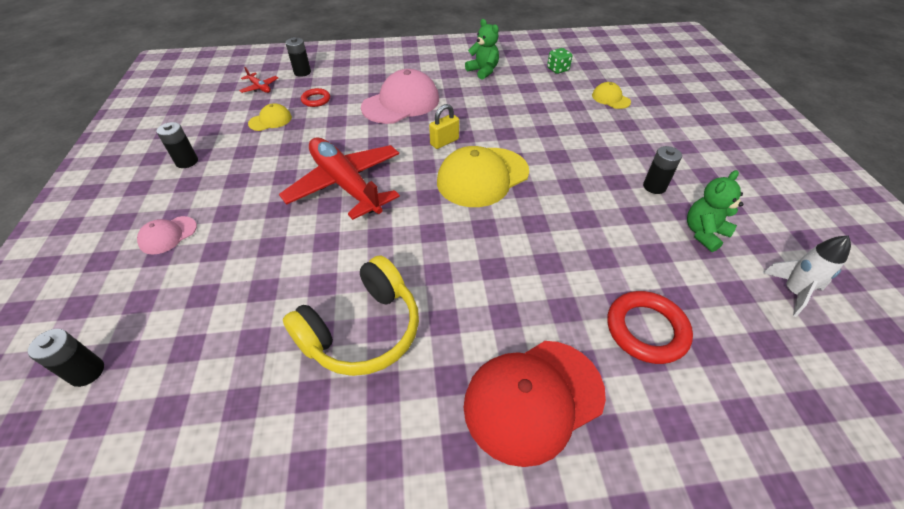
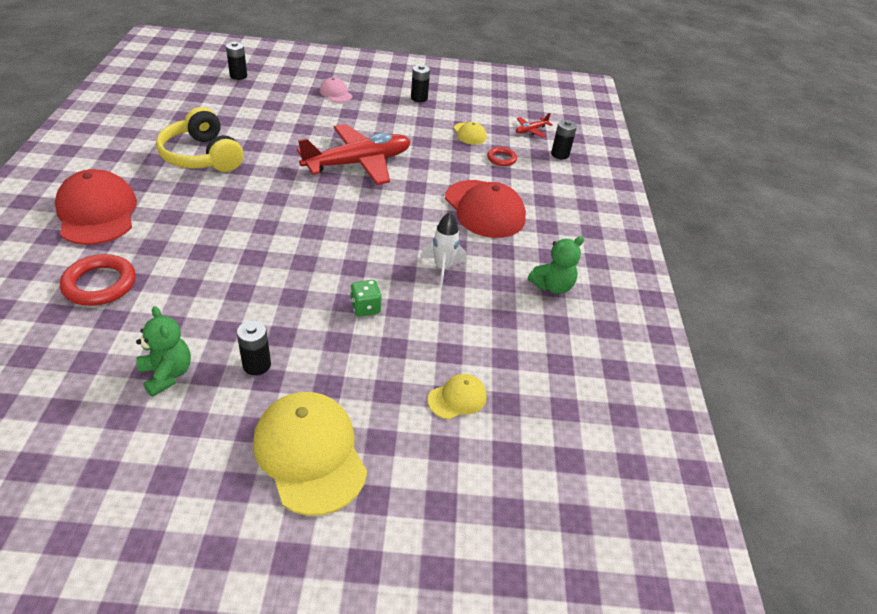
camera: 95 degrees right, 5 degrees down
(401, 103) = (484, 209): pink cap -> red cap
(444, 142) = (401, 226): yellow padlock -> none
(482, 177) = (334, 239): yellow cap -> yellow cap (310, 453)
(557, 69) = (551, 365): green dice -> green dice (365, 308)
(792, 292) = (53, 406): white rocket -> white rocket (442, 268)

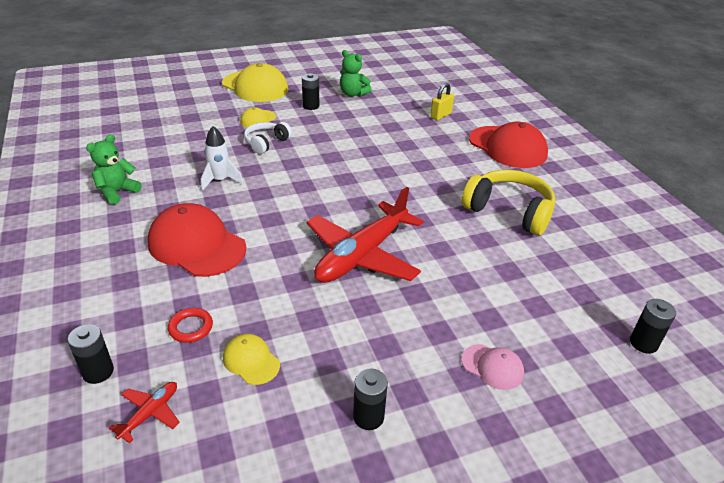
camera: 160 degrees right, 5 degrees down
(100, 284) = (441, 115): red ring -> yellow padlock
(365, 308) = (266, 143): green dice -> white headphones
(457, 398) = (183, 118): yellow cap -> yellow cap (258, 119)

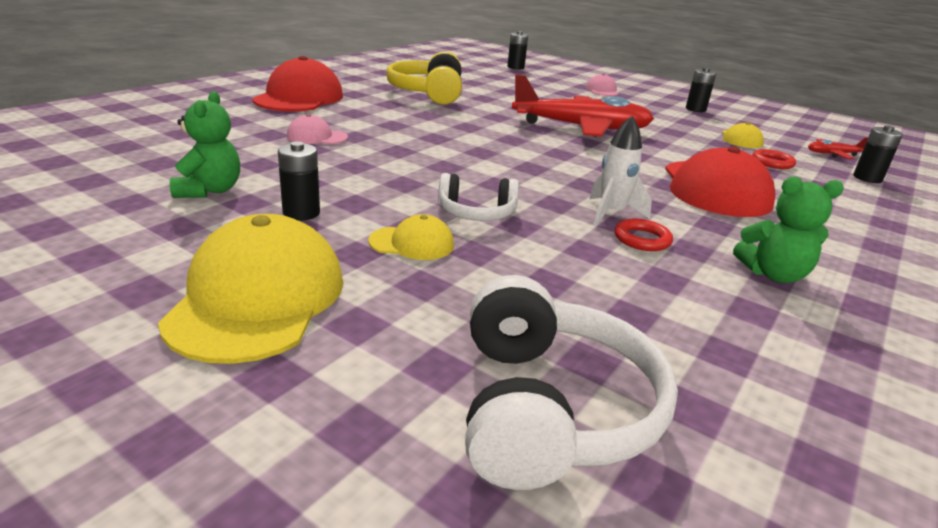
camera: 125 degrees left, 10 degrees down
(147, 108) = (549, 408): none -> white headphones
(189, 174) = (642, 239): none -> red ring
(412, 132) = (317, 137): none -> pink cap
(441, 115) = (241, 129): yellow padlock -> none

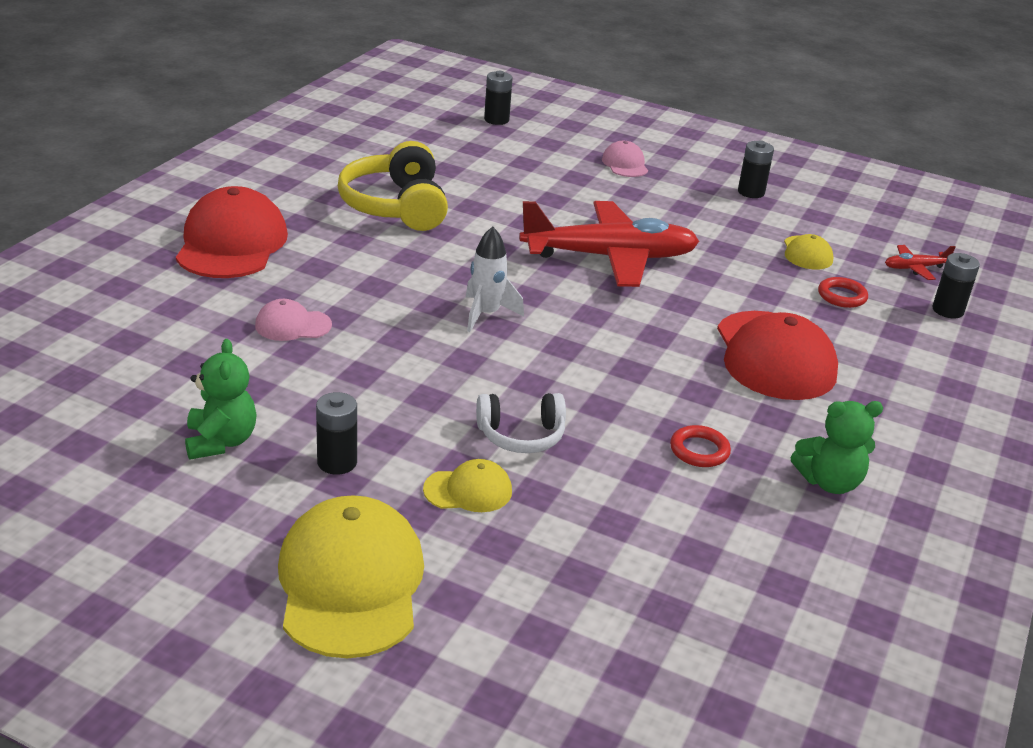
camera: 10 degrees left, 5 degrees up
(549, 408) = (639, 661): white headphones -> none
(611, 214) = (664, 415): white rocket -> white rocket (486, 314)

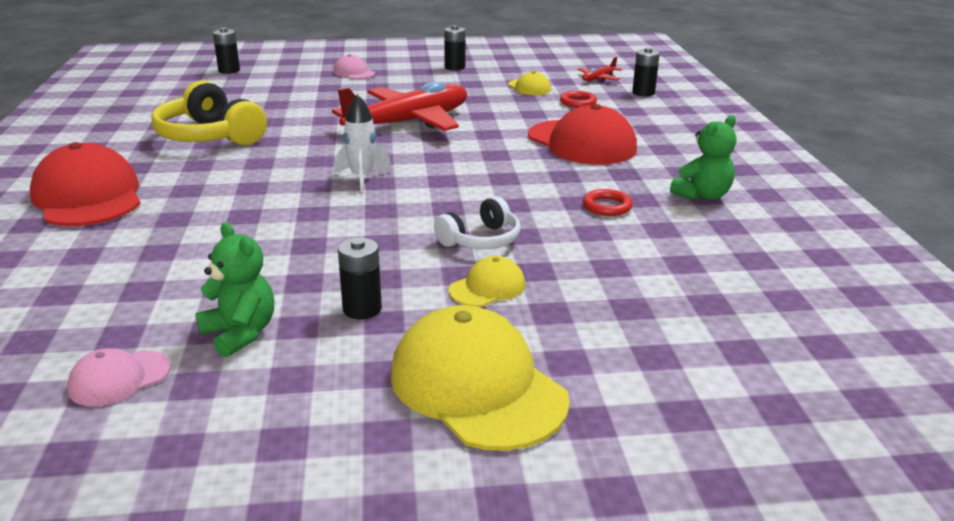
camera: 30 degrees left, 5 degrees down
(293, 325) = (211, 233): pink cap -> pink cap (119, 378)

